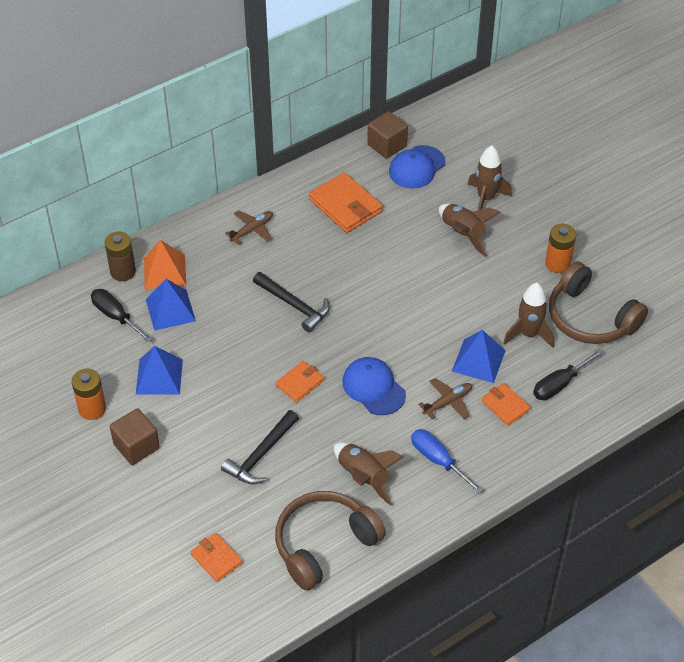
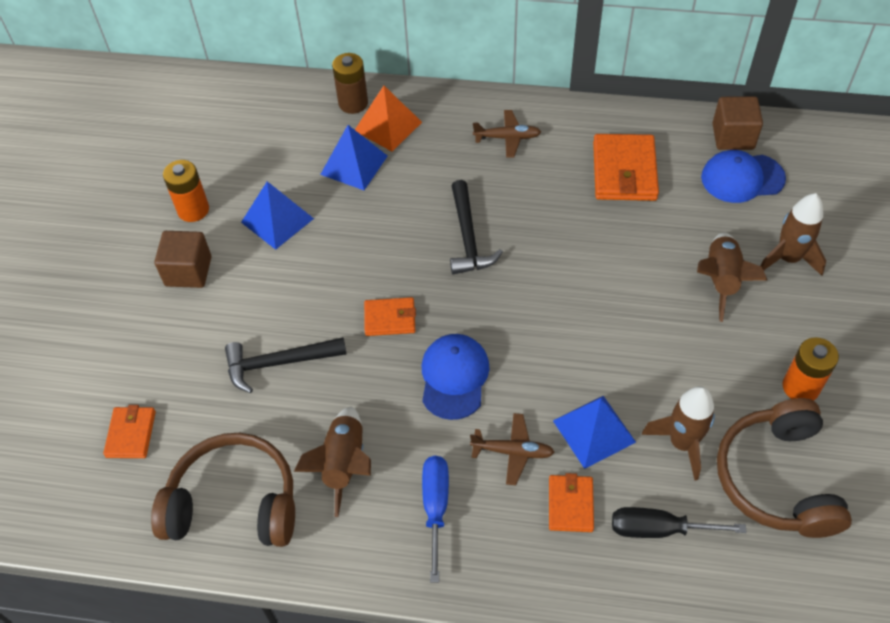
camera: 45 degrees right, 5 degrees up
(116, 316) = (303, 139): black screwdriver -> none

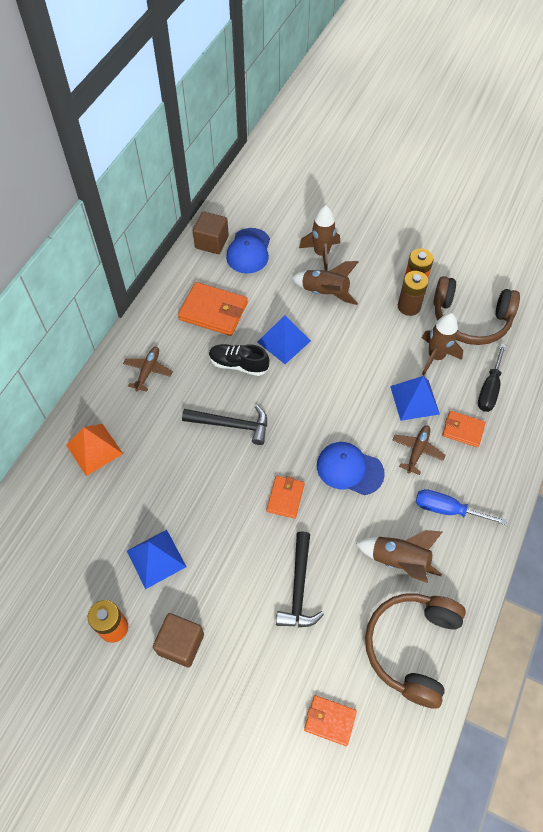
camera: 75 degrees left, 5 degrees up
(353, 103) = (55, 468): brown battery -> brown battery (409, 306)
(354, 165) = (124, 485): blue pyramid -> blue pyramid (284, 341)
(557, 219) = (238, 364): none -> black shoe

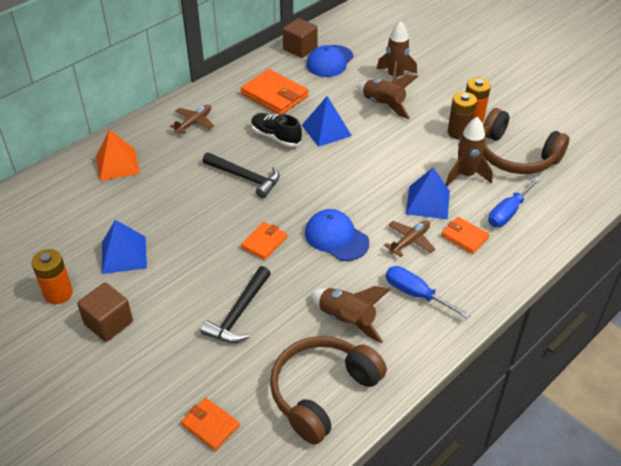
camera: 20 degrees right, 15 degrees down
(489, 389) = (508, 212): black screwdriver -> blue screwdriver

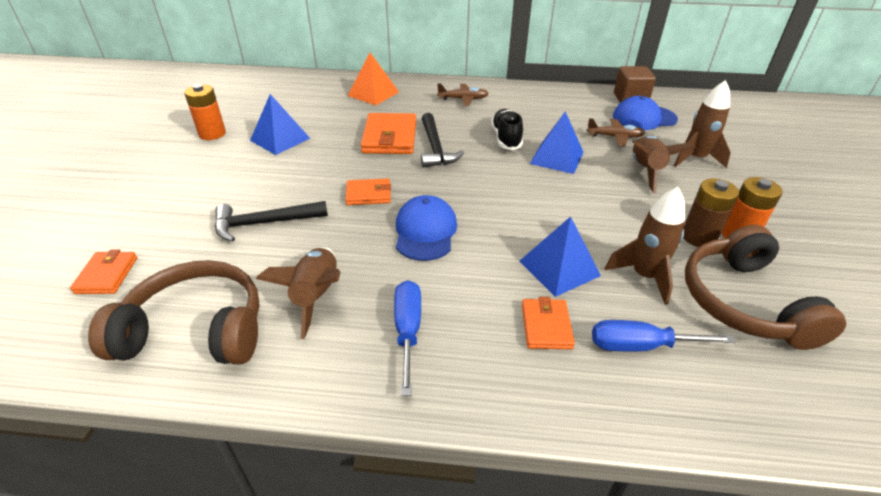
camera: 50 degrees right, 5 degrees down
(108, 323) = (198, 167): brown cube -> none
(274, 95) = (554, 115): orange wallet -> orange wallet (390, 137)
(410, 241) = (483, 284): brown plane -> brown plane (615, 137)

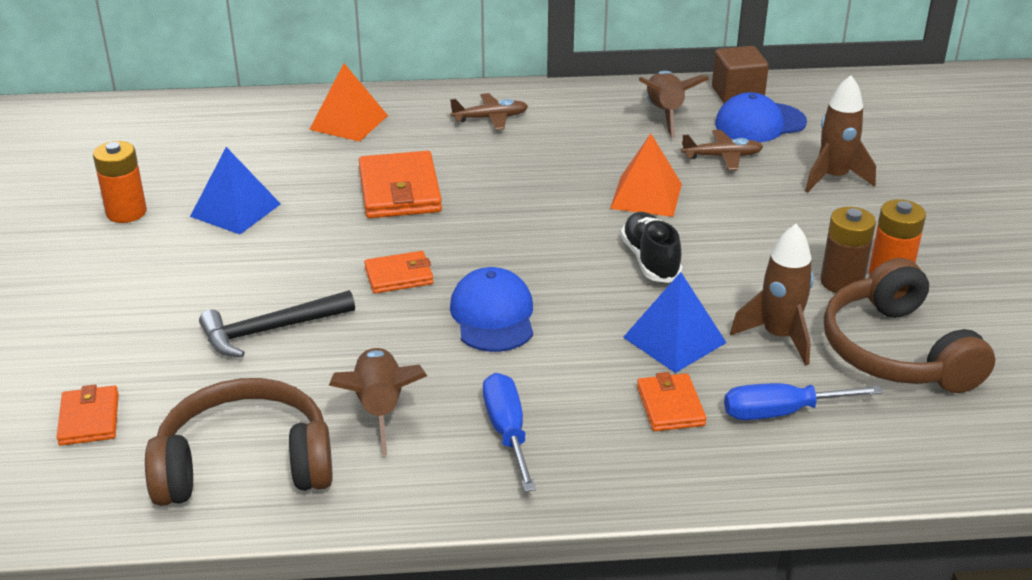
camera: 10 degrees left, 5 degrees down
(435, 148) = (471, 199): black hammer -> none
(506, 138) = (569, 174): black shoe -> black shoe (650, 260)
(557, 158) = (646, 196): blue pyramid -> orange pyramid
(645, 171) = (769, 202): brown rocket -> brown rocket (664, 114)

